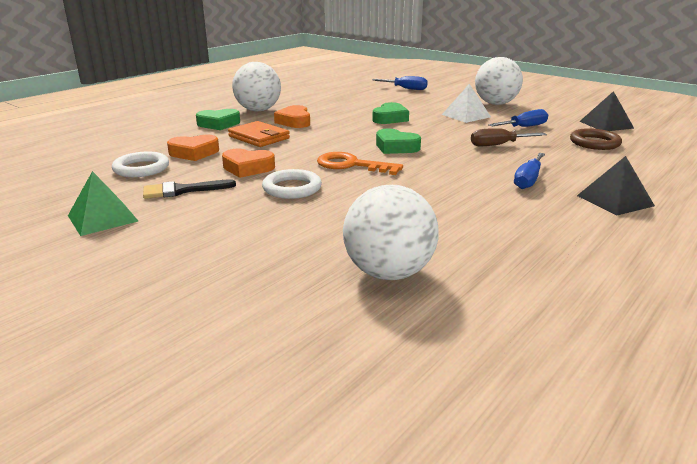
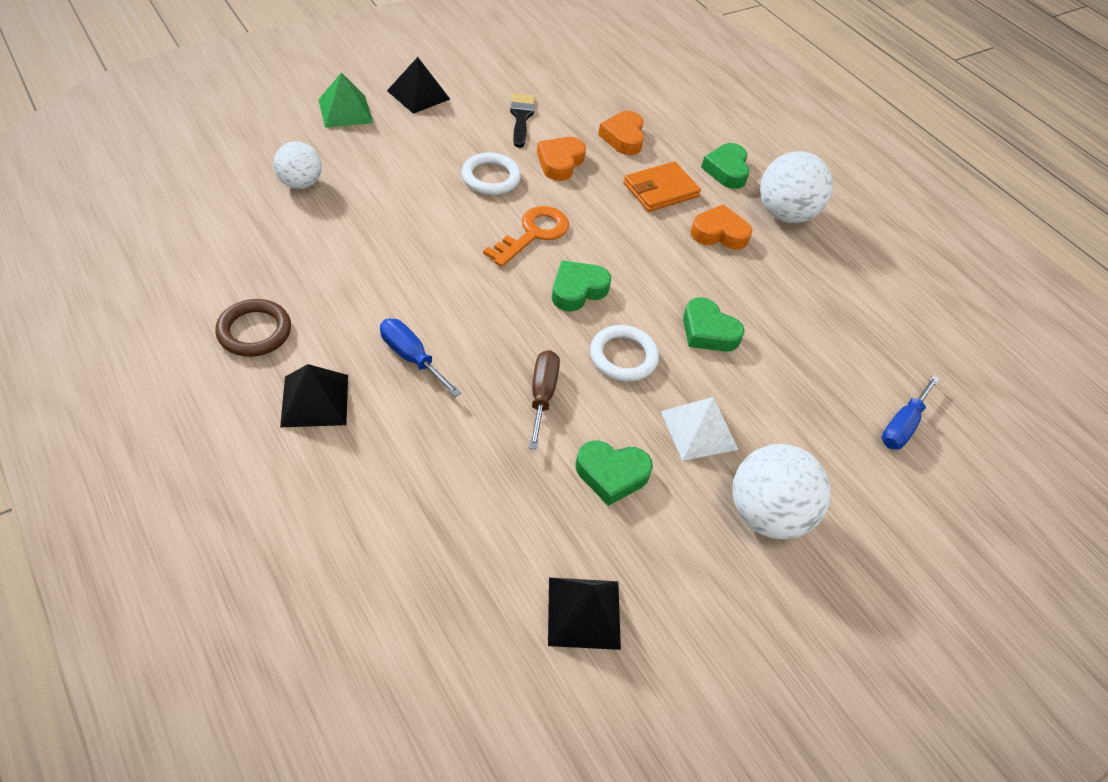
camera: 100 degrees right, 25 degrees up
(103, 218) = (485, 76): green pyramid -> green pyramid (345, 111)
(141, 168) = (590, 102): white ring -> white ring (623, 356)
(161, 246) = (418, 95): none -> black pyramid
(388, 273) = (300, 183): white ball -> white ball, size x0.63
(524, 127) = (611, 474): blue screwdriver -> green heart
(594, 143) = (501, 521): brown ring -> brown ring (254, 331)

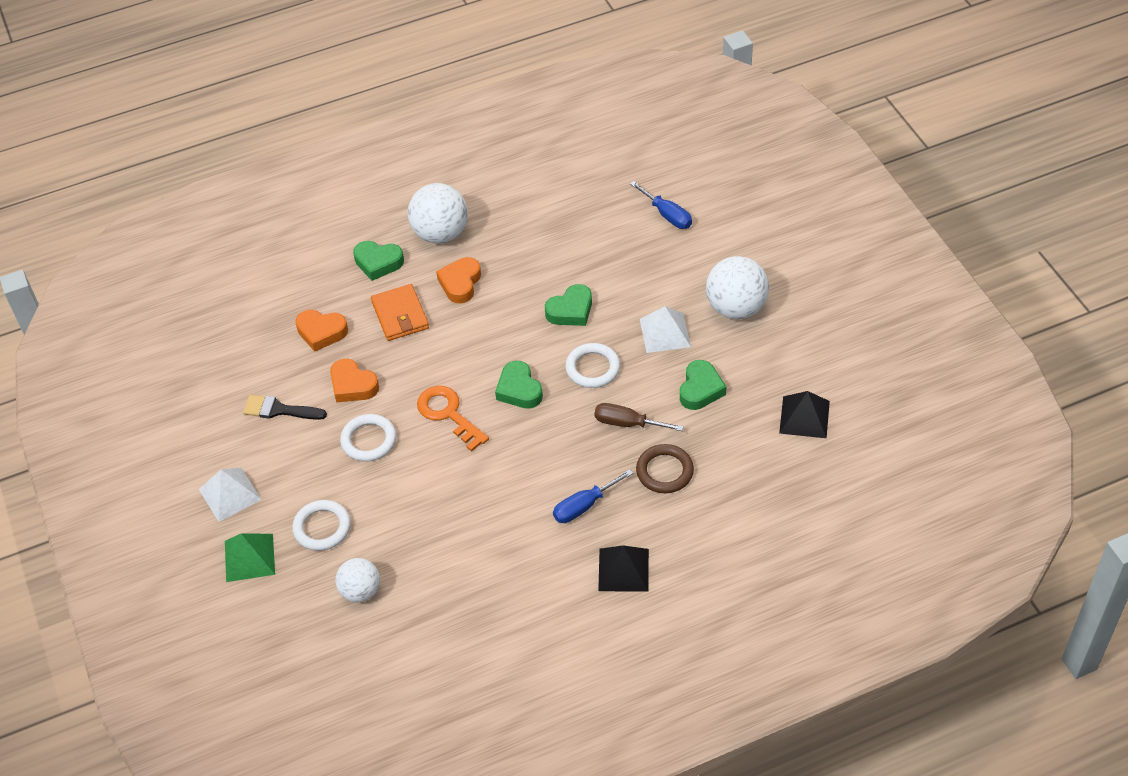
camera: 70 degrees left, 0 degrees up
(254, 331) = (548, 615): brown ring -> brown ring (664, 471)
(379, 153) = (322, 527): none -> white ring
(418, 95) = (230, 494): black pyramid -> white pyramid

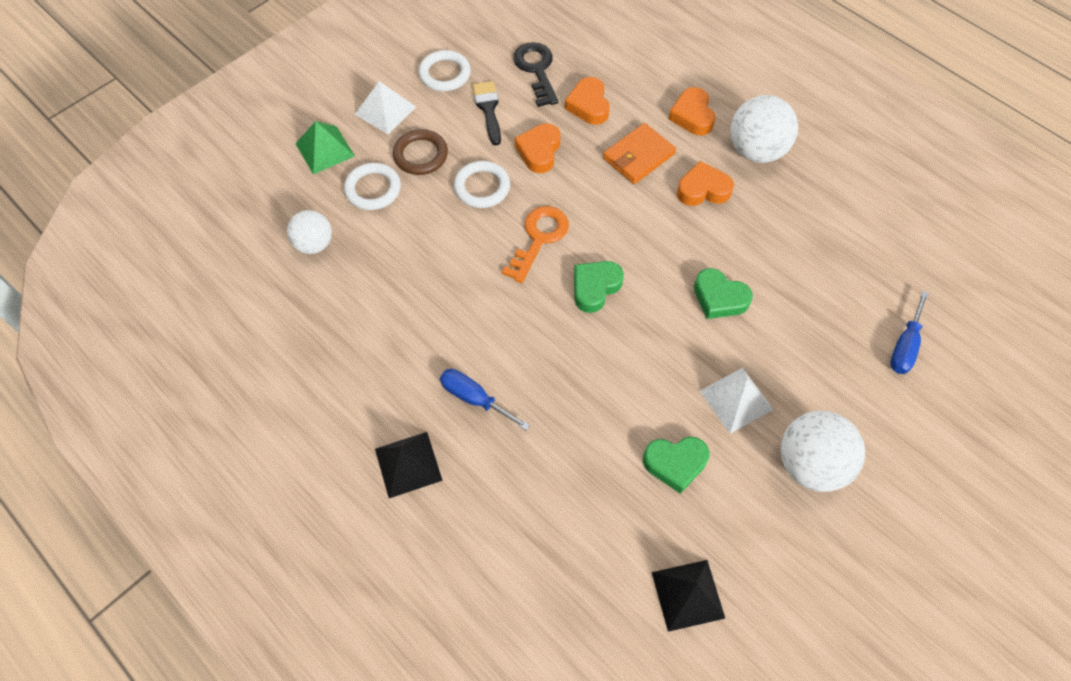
camera: 65 degrees right, 10 degrees up
(254, 358) = (536, 70): none -> black key
(378, 263) = (692, 116): green heart -> orange heart
(592, 368) = (653, 345): white ring -> white ring (445, 74)
(627, 423) = (596, 404): brown screwdriver -> none
(664, 471) = (548, 463): brown ring -> brown ring (420, 155)

